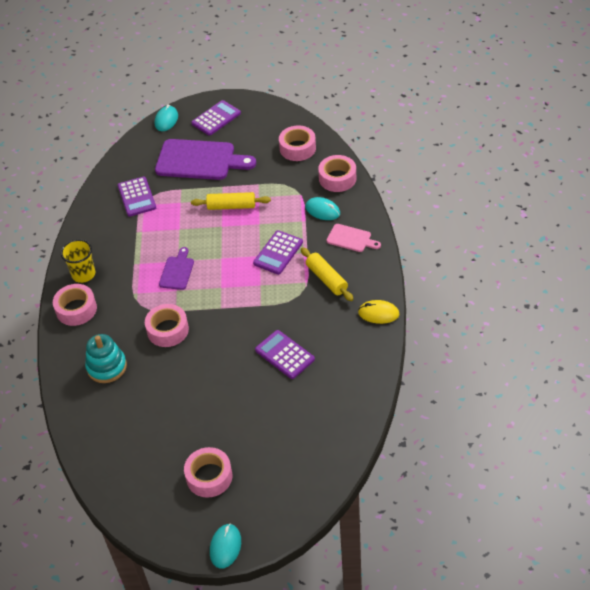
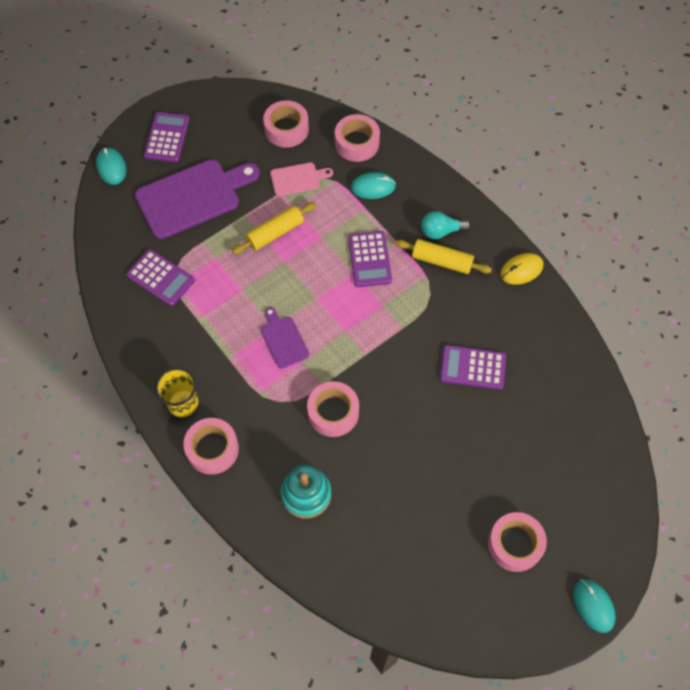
camera: 40 degrees left, 15 degrees up
(344, 260) = (441, 231): none -> turquoise light bulb
(351, 239) = (427, 203): pink cutting board -> pink cutting board (298, 179)

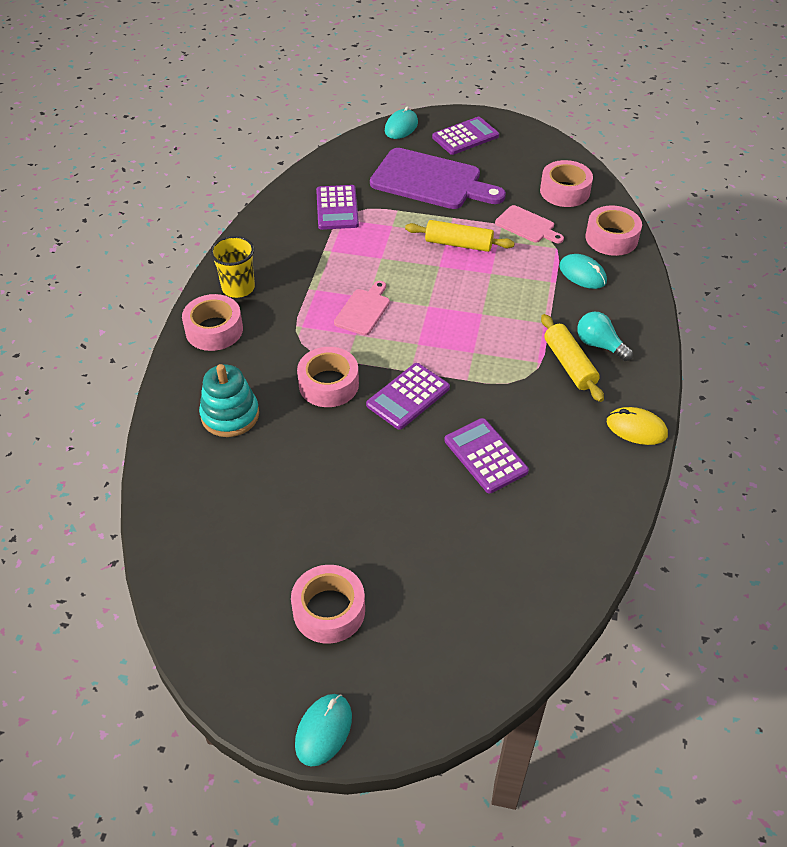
camera: 50 degrees right, 15 degrees down
(283, 340) = (363, 310): purple cutting board -> pink cutting board
(369, 259) = (508, 315): purple calculator -> purple calculator (408, 396)

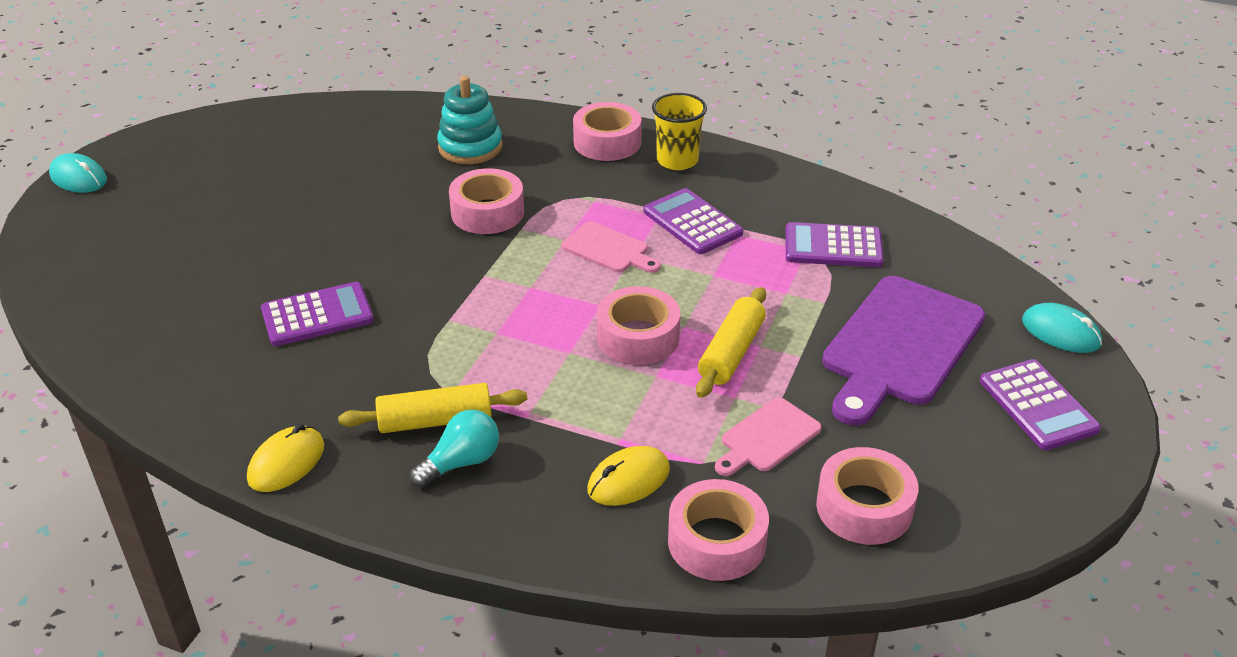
camera: 100 degrees right, 10 degrees down
(329, 610) = (192, 189): pink tape -> pink tape (638, 337)
(408, 396) = (441, 268): purple calculator -> purple calculator (692, 222)
(582, 274) = (628, 480): turquoise mouse -> yellow mouse

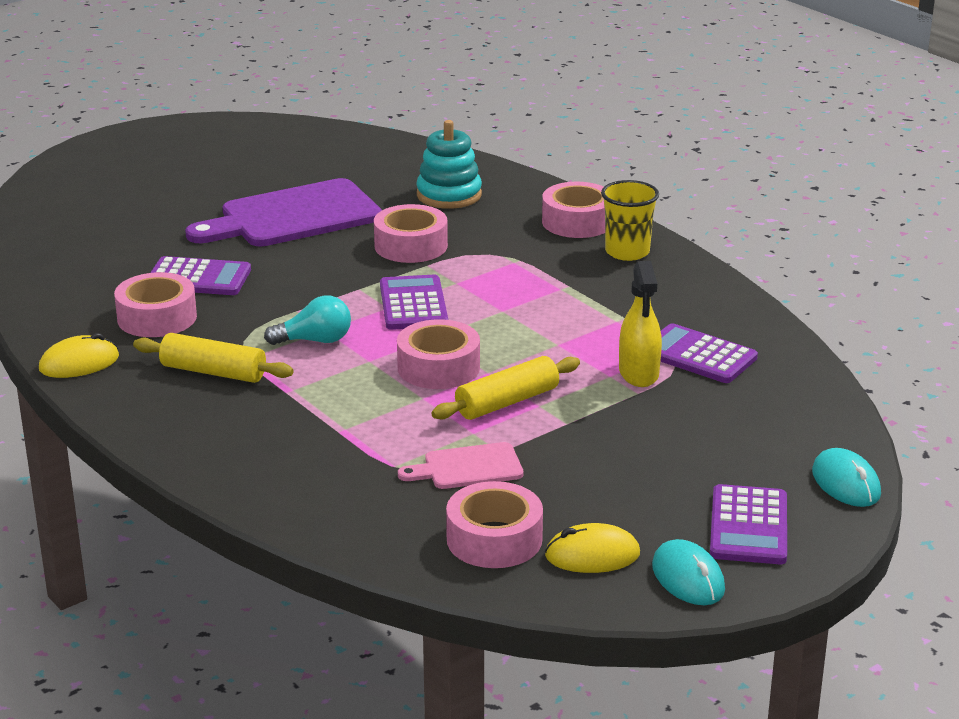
camera: 30 degrees right, 10 degrees down
(78, 178) = (115, 139): turquoise mouse -> turquoise mouse (688, 578)
(461, 462) = (204, 404): turquoise light bulb -> turquoise light bulb (315, 341)
(608, 249) = (485, 300): pink cutting board -> none
(628, 480) = (320, 457): yellow mouse -> yellow mouse (592, 555)
(692, 222) = (585, 301): purple calculator -> purple calculator (413, 304)
(716, 541) = (344, 518): pink tape -> pink tape (157, 318)
(806, 281) = (639, 373): none -> yellow spray bottle
(899, 346) = (669, 444): purple cutting board -> purple cutting board (293, 216)

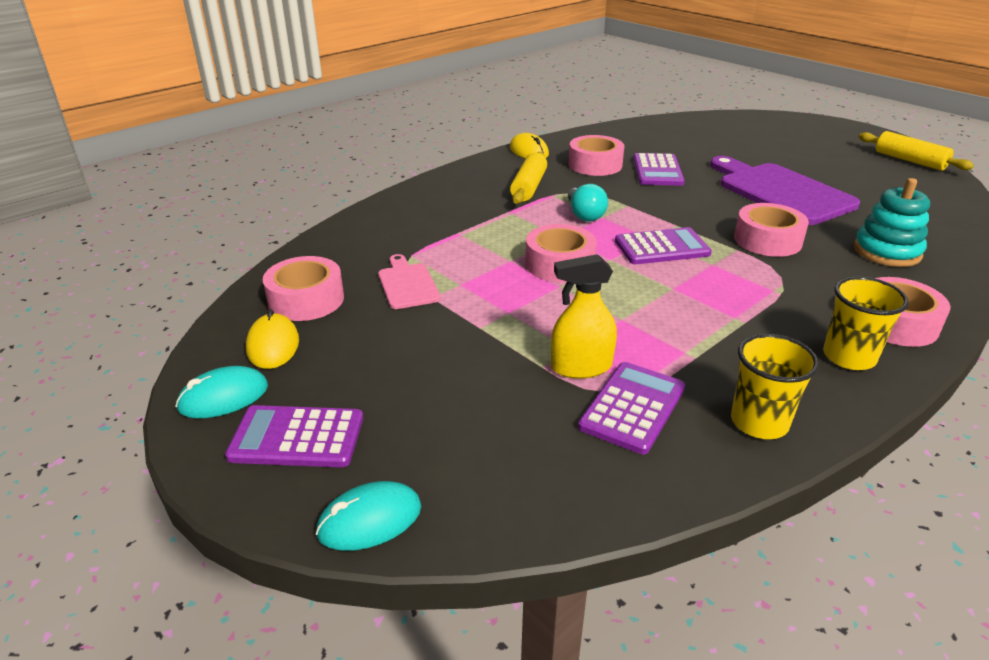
camera: 85 degrees right, 5 degrees up
(507, 402) = (510, 297): yellow rolling pin -> yellow rolling pin (910, 160)
(715, 305) = (759, 422): none -> yellow cup

